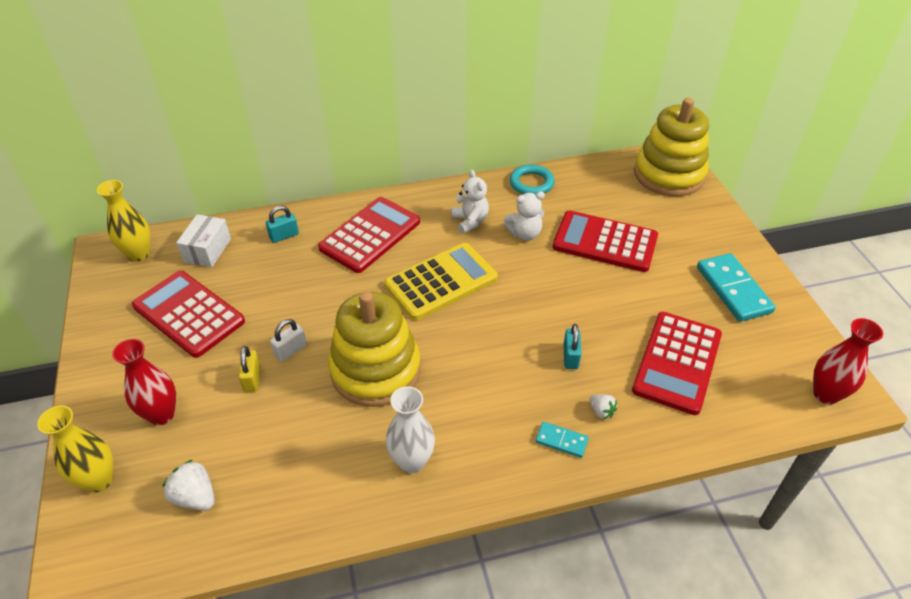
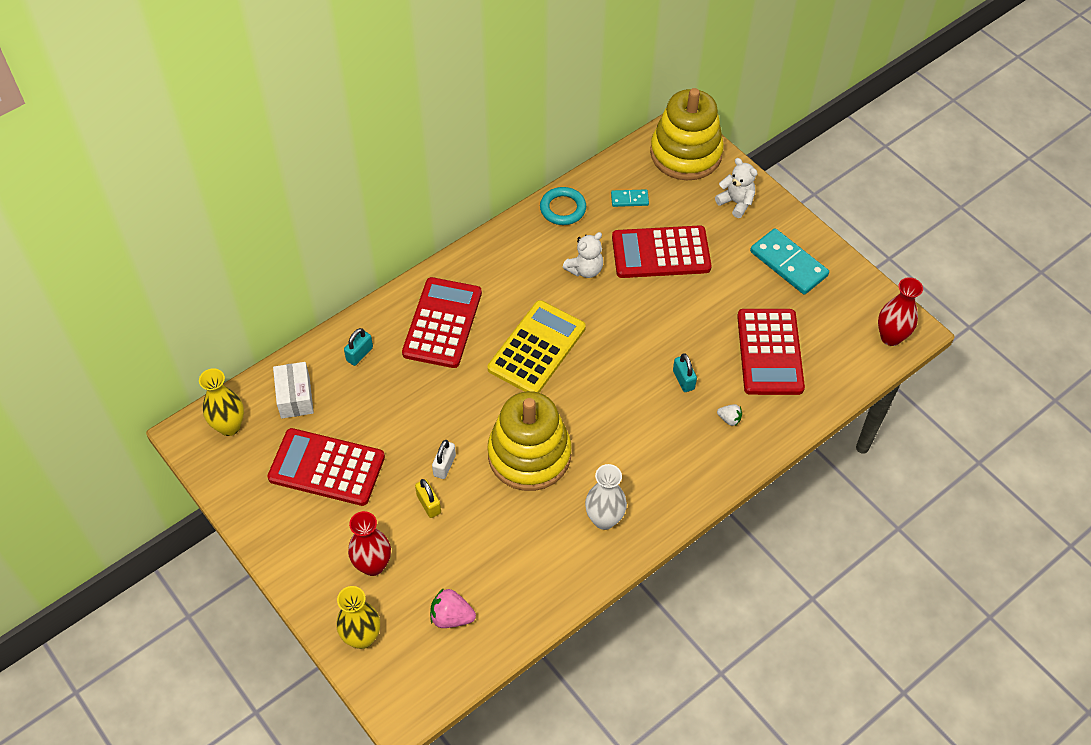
camera: 25 degrees left, 10 degrees up
(195, 497) = (451, 617): white strawberry -> pink strawberry
(470, 221) = (528, 273): white teddy bear -> white teddy bear (736, 202)
(561, 441) = (710, 456): turquoise domino -> turquoise domino (629, 199)

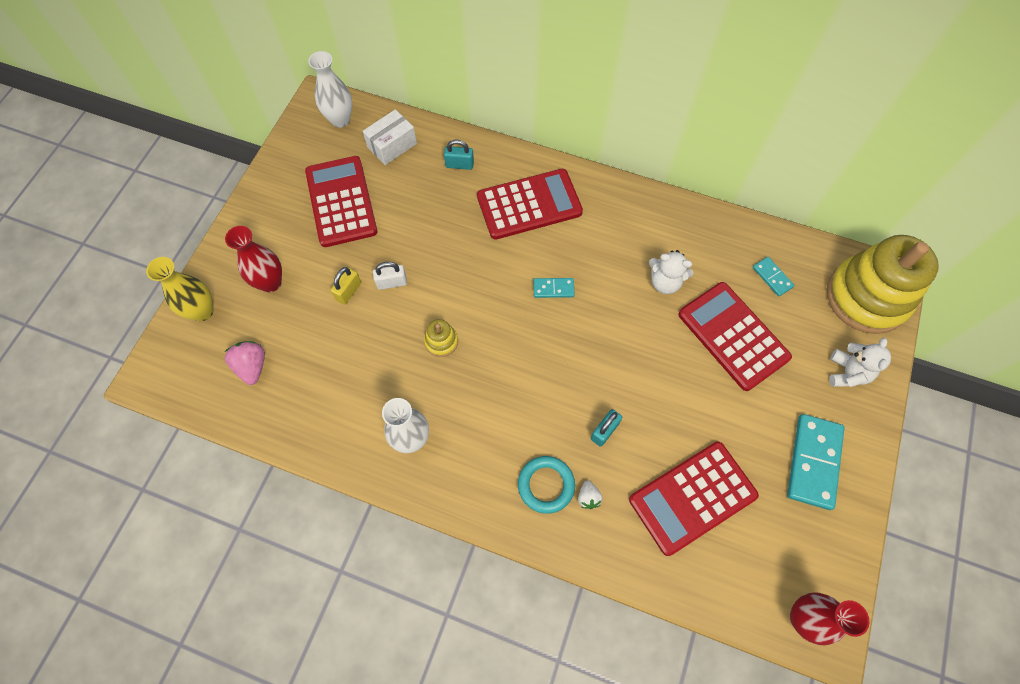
camera: 60 degrees right, 10 degrees up
(229, 426) = (340, 120): yellow vase -> white vase
(529, 455) = (441, 341): yellow stacking toy -> yellow stacking toy, size x0.40
(536, 348) = (553, 289): yellow calculator -> turquoise domino
(563, 208) = (717, 229): turquoise ring -> turquoise ring (546, 485)

